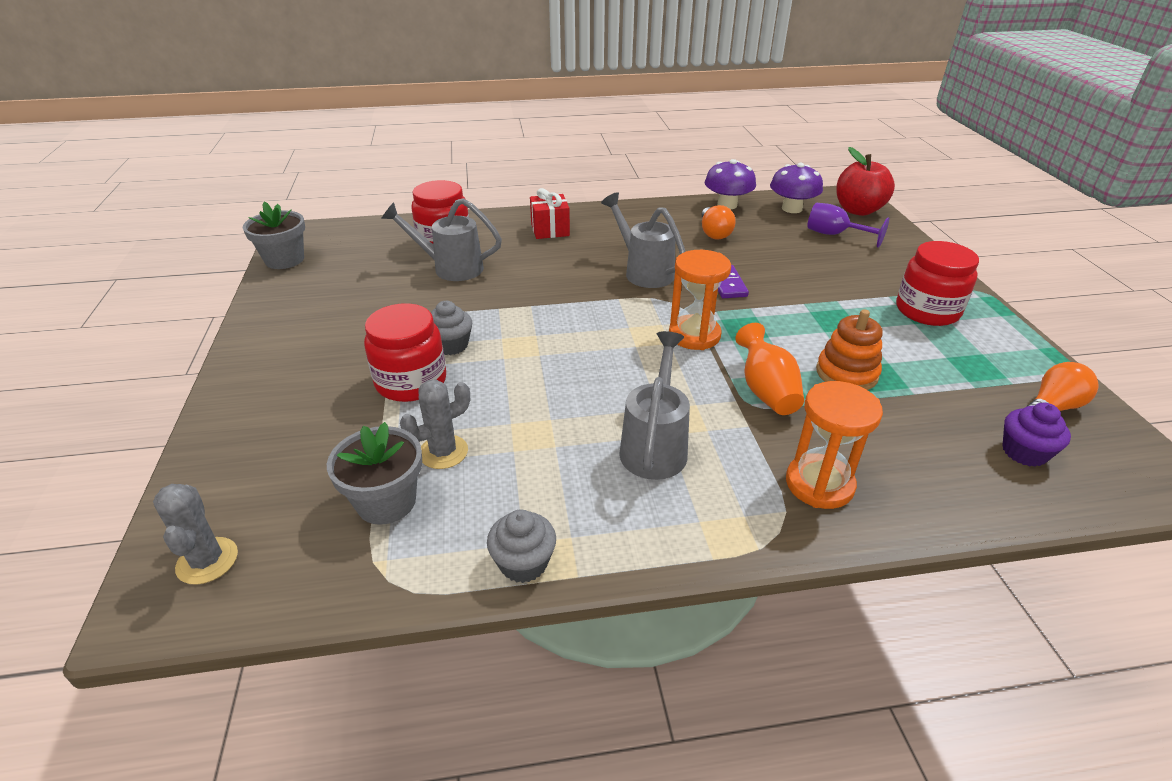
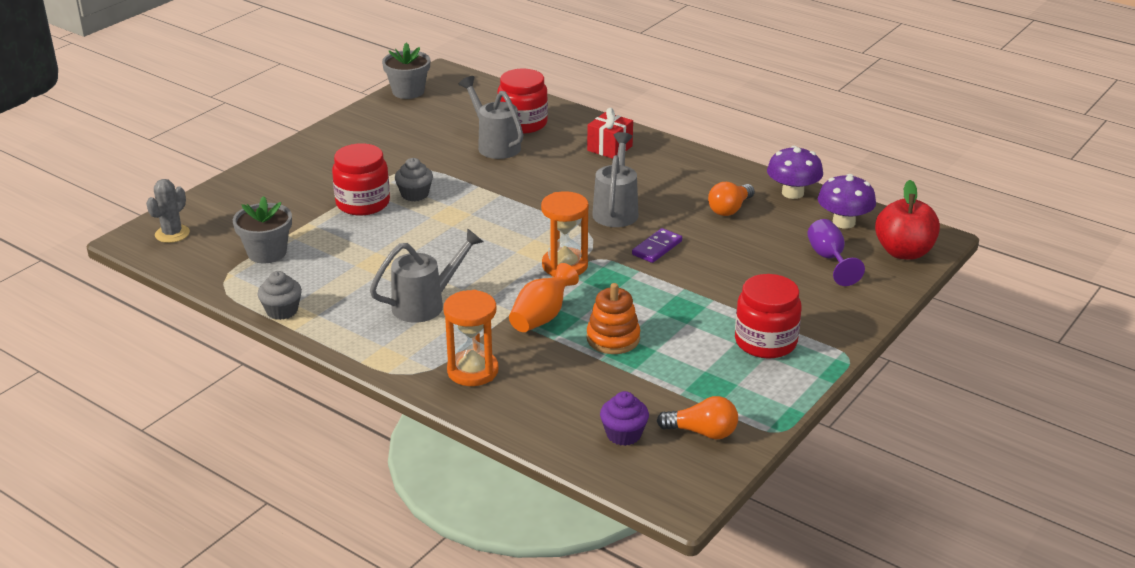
camera: 45 degrees right, 5 degrees down
(443, 452) = (323, 246): grey cactus -> none

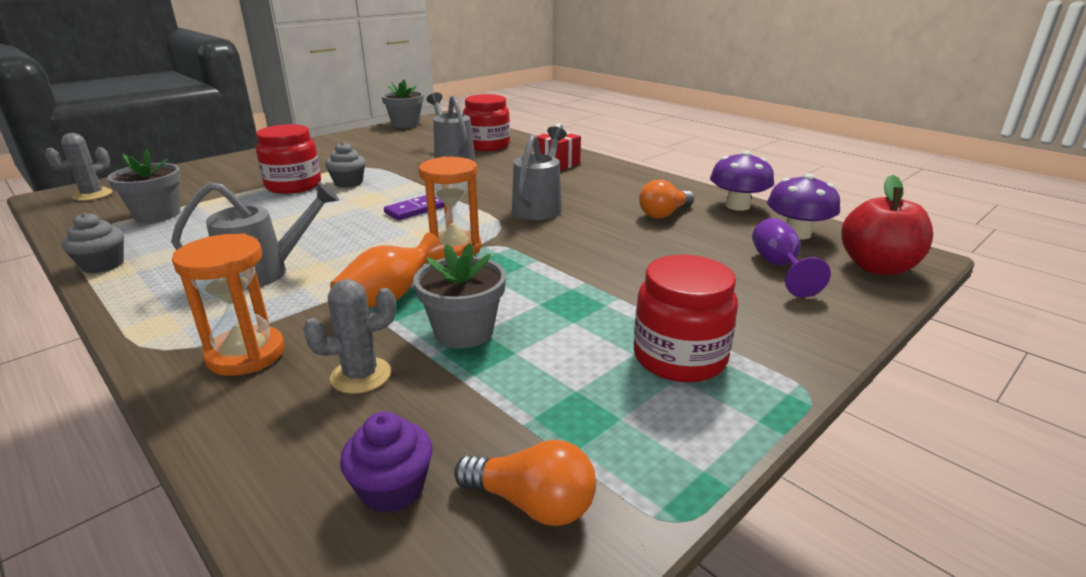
camera: 10 degrees right, 5 degrees down
(562, 376) = (361, 375): none -> grey cactus
(613, 338) = (464, 331): orange stacking toy -> grey flower pot
(657, 248) = (569, 240): purple domino -> purple domino (415, 210)

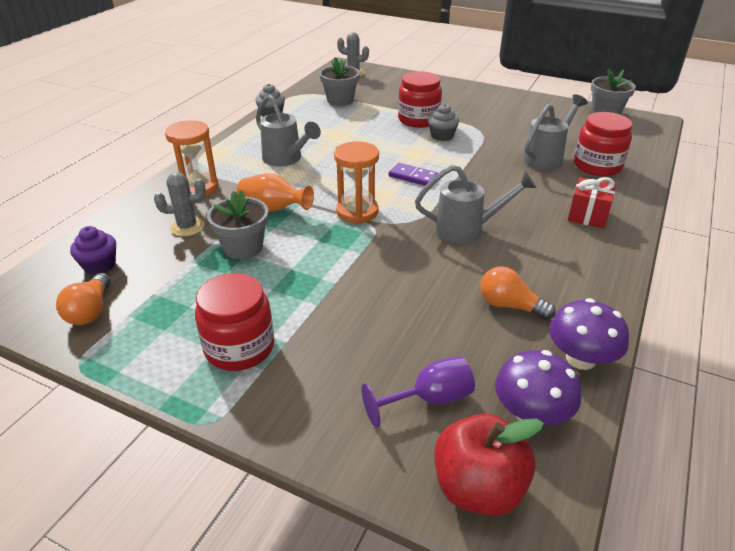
camera: 70 degrees right, 10 degrees up
(361, 375) = (187, 227): grey cactus -> grey cactus turned 60 degrees counterclockwise

